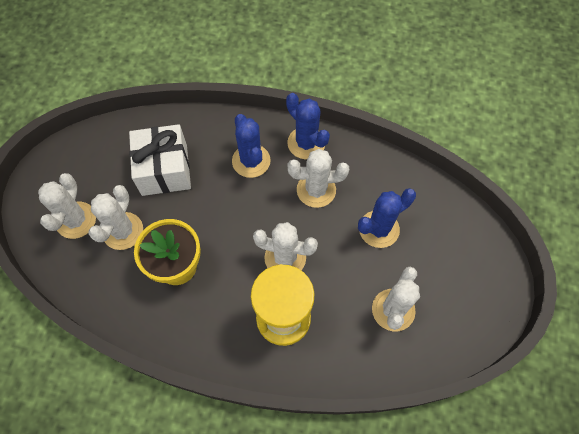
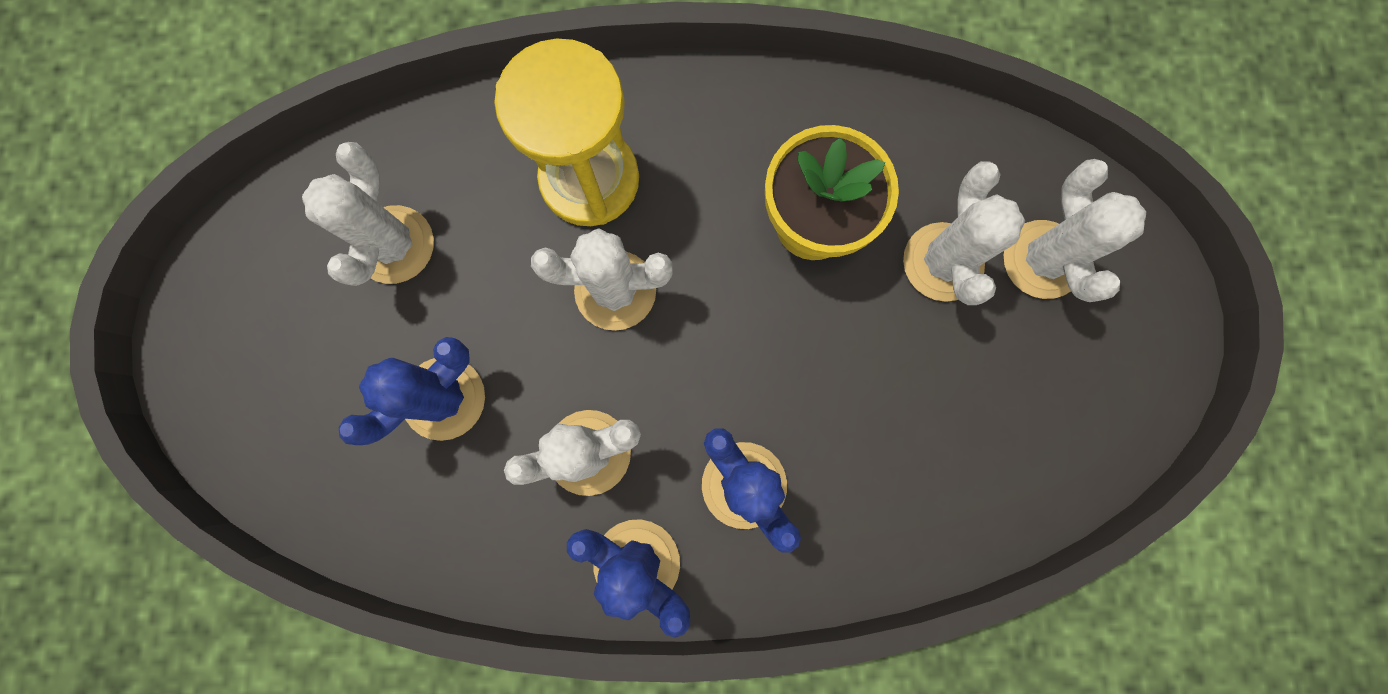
camera: 165 degrees right, 15 degrees up
(164, 169) = (917, 414): white gift -> none

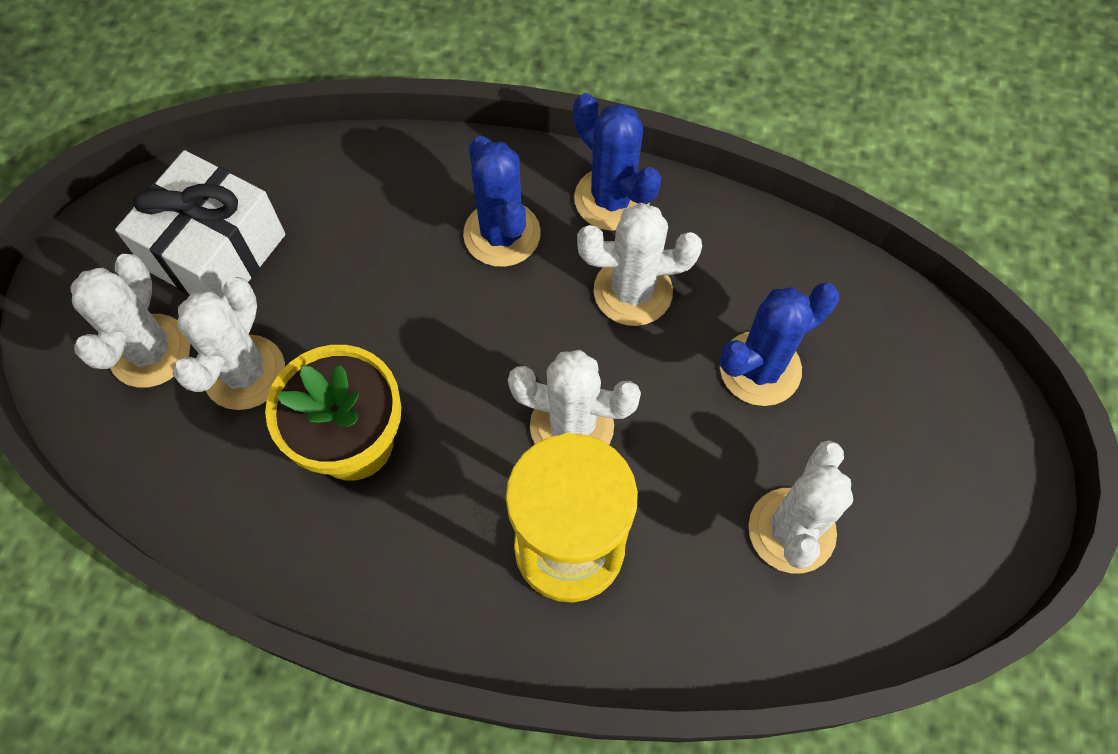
camera: 165 degrees left, 15 degrees down
(1031, 382) = (216, 252): none -> white gift

